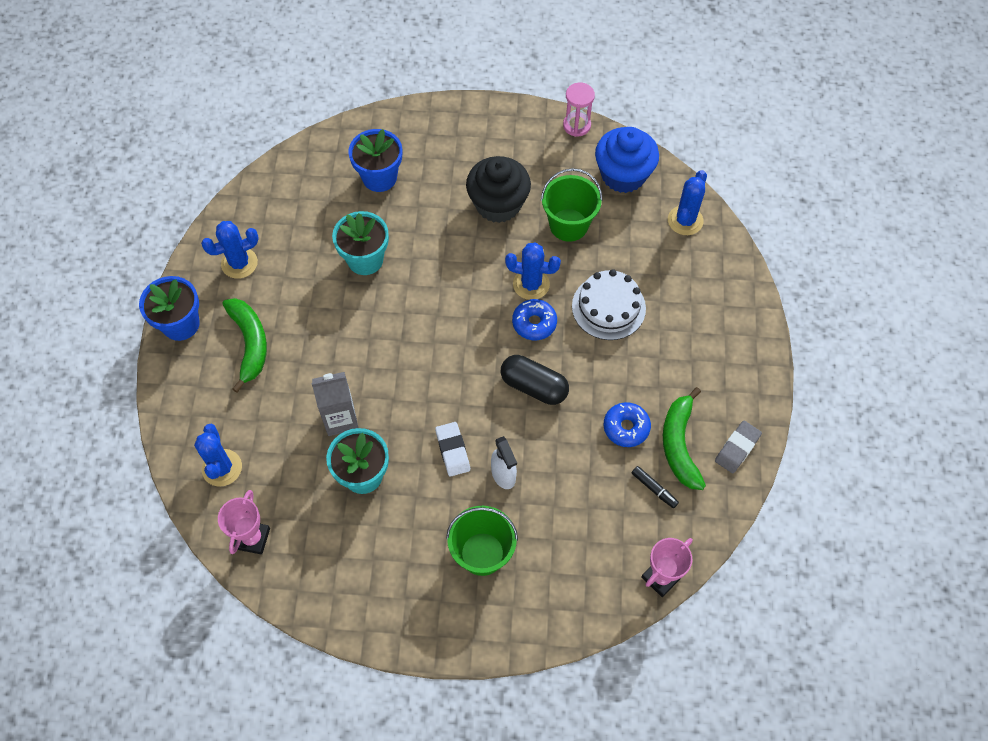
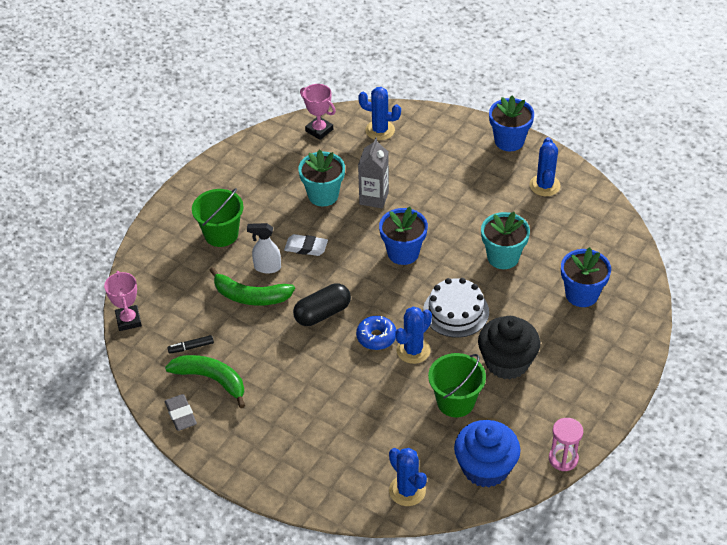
camera: 120 degrees right, 15 degrees down
(250, 343) = (469, 171): green banana -> green banana (251, 296)
(408, 351) = (403, 253): none -> blue flower pot
(608, 307) = (358, 392): white cake -> white cake (456, 311)
(626, 427) = (249, 353): blue donut -> none

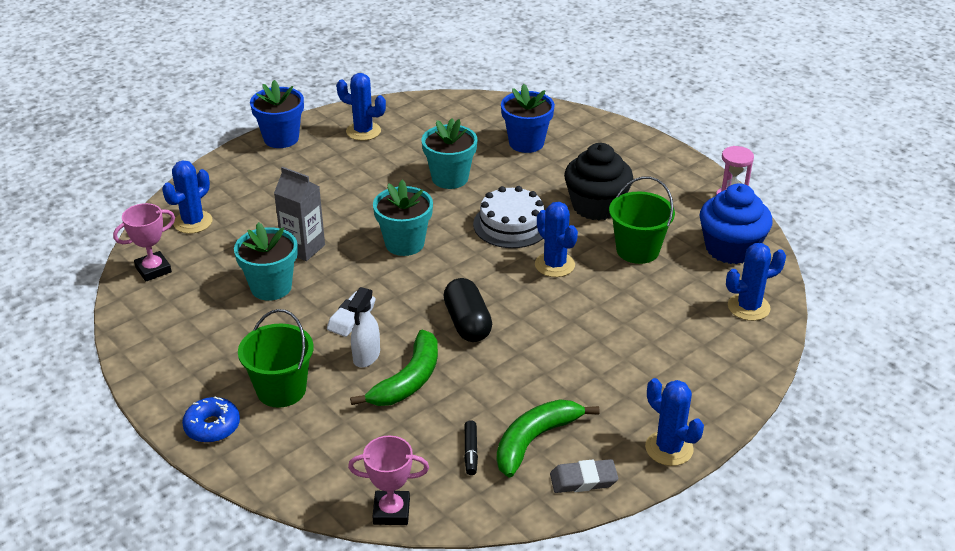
camera: 75 degrees left, 10 degrees down
(224, 459) = (669, 448): none -> blue cactus
(376, 337) = (523, 288): blue donut -> blue donut (212, 426)
(403, 253) = (404, 243): blue flower pot -> turquoise flower pot

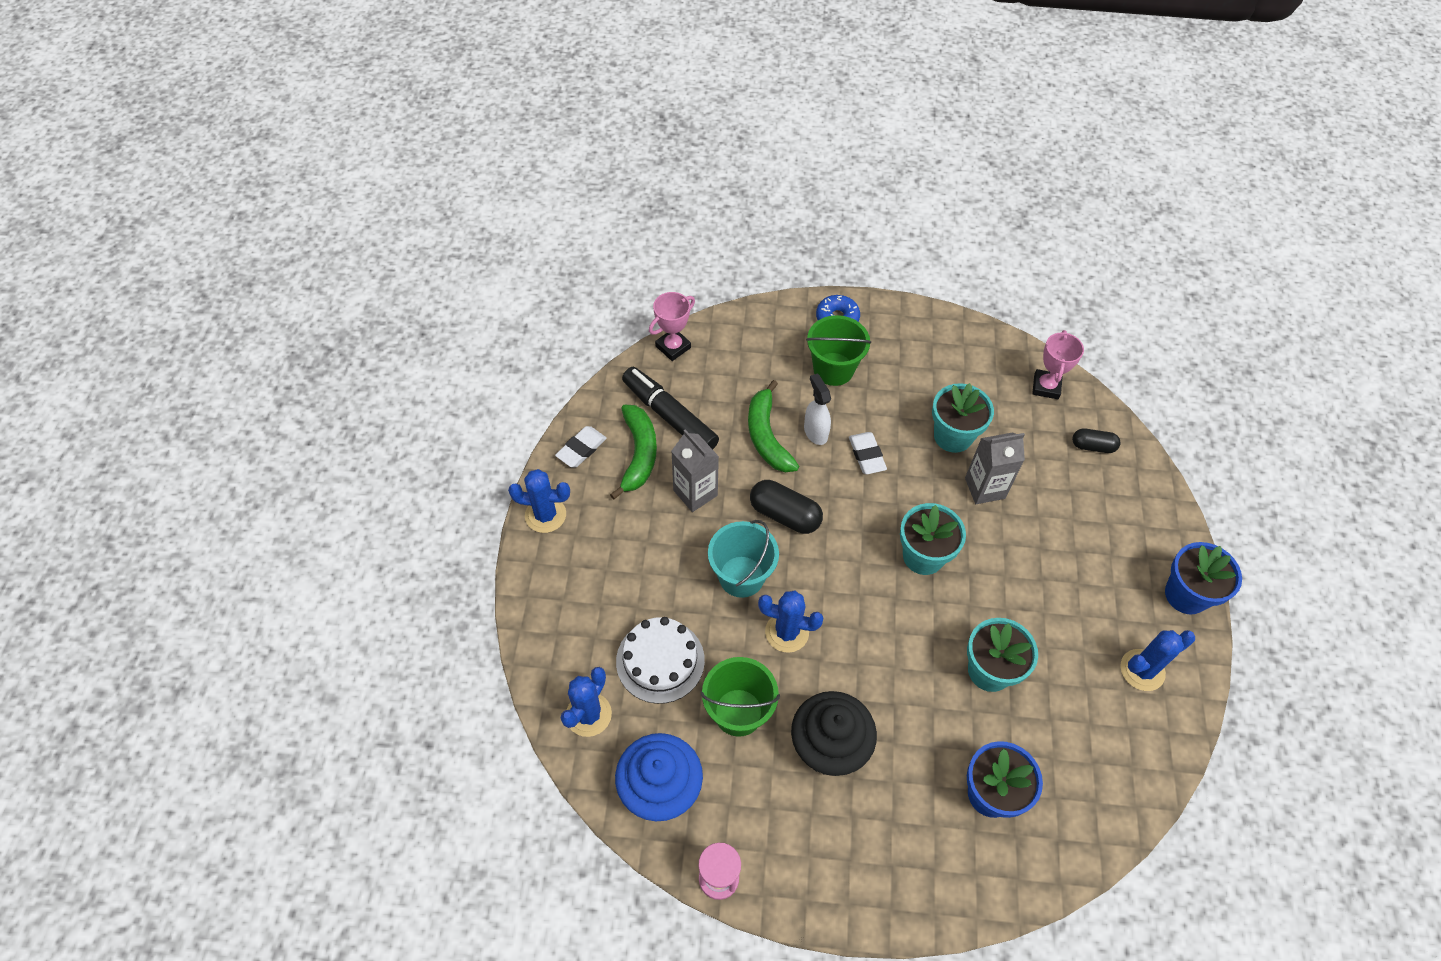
camera: 135 degrees right, 20 degrees up
(193, 222) = (1093, 446): blue cactus -> black capsule
(471, 452) = (670, 416): black marker -> black marker, size x2.28
(511, 224) = (871, 653): white cake -> white cake (660, 660)
(519, 381) = (695, 493): none -> grey carton
(548, 310) = (741, 576): none -> turquoise bucket
(583, 480) = (581, 449): grey eraser -> white eraser

